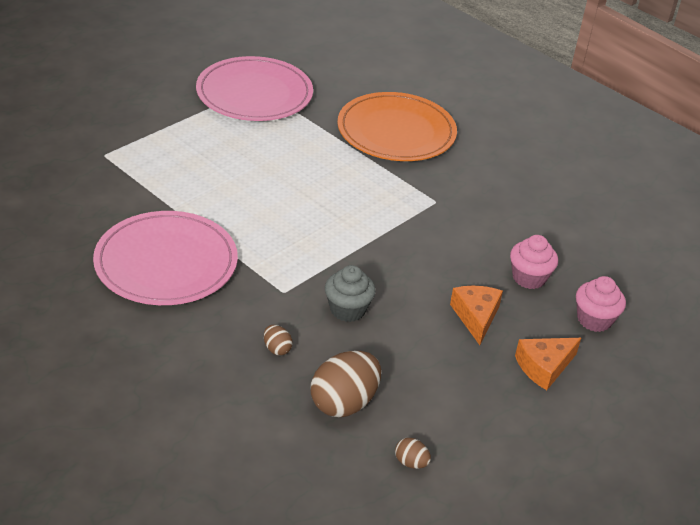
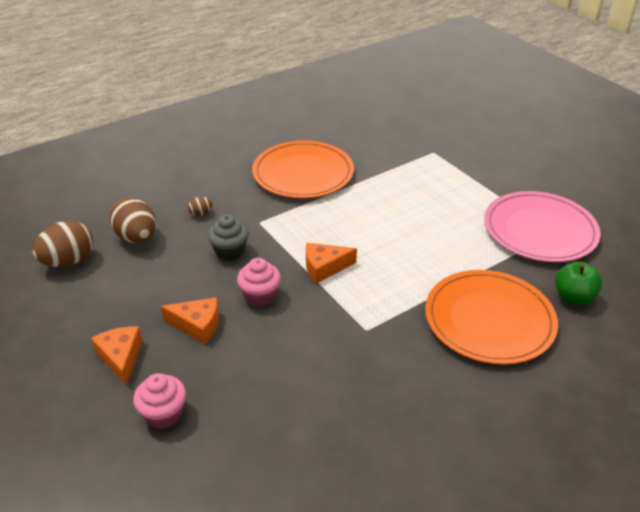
camera: 105 degrees right, 0 degrees up
(166, 263) = (303, 173): pink plate -> orange plate
(350, 86) = (573, 297): none -> green apple
(354, 232) = (324, 267): none -> orange cheese
(411, 462) = (68, 261): brown egg -> brown egg, size x2.16
(529, 278) = (238, 376): pink cupcake -> pink cupcake (260, 296)

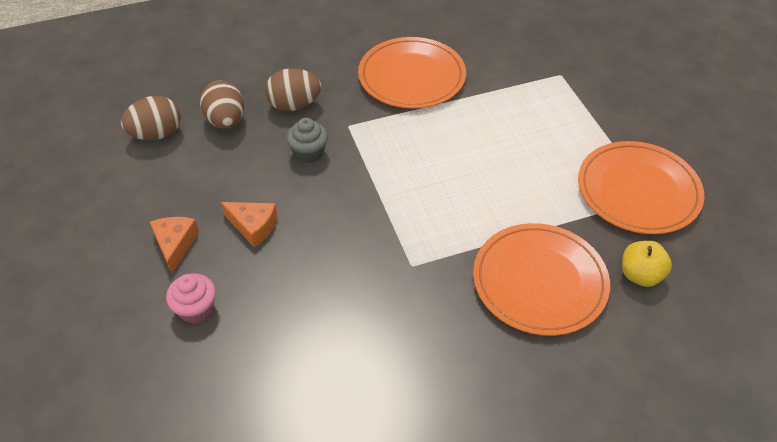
camera: 15 degrees right, 10 degrees up
(201, 213) = (294, 105): brown egg -> brown egg, size x2.16
(260, 296) = (321, 207): pink cupcake -> none
(324, 267) = (395, 189): orange cheese -> none
(539, 230) = (638, 191): pink plate -> orange plate
(573, 297) = (640, 275): green apple -> yellow apple

